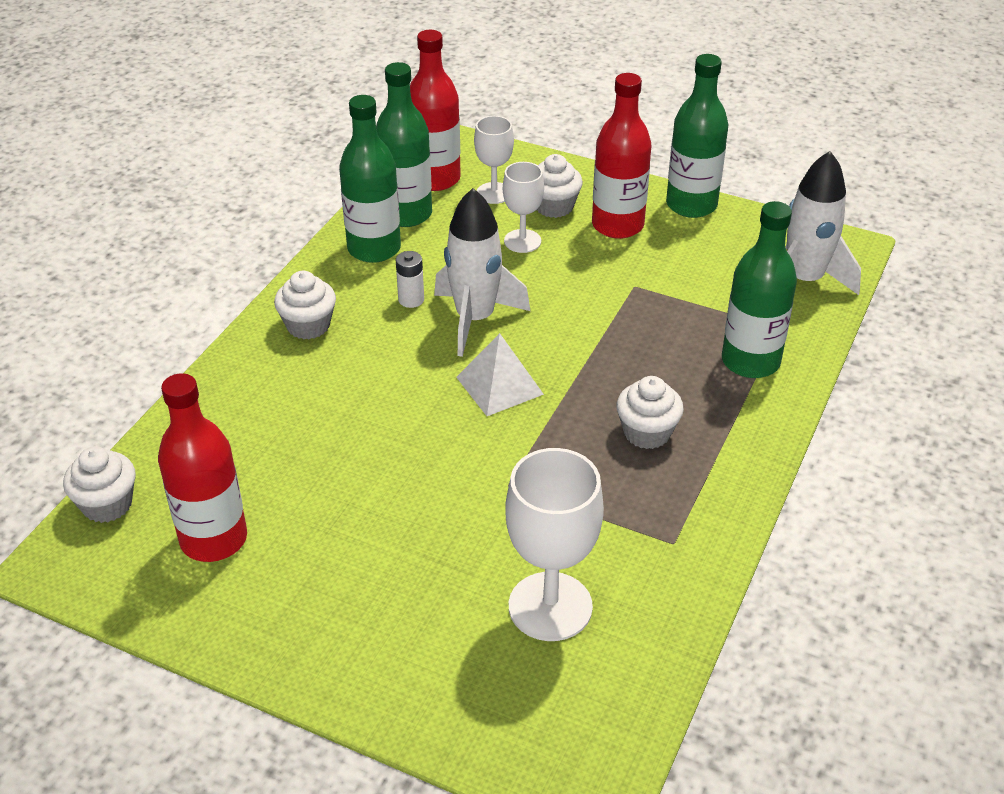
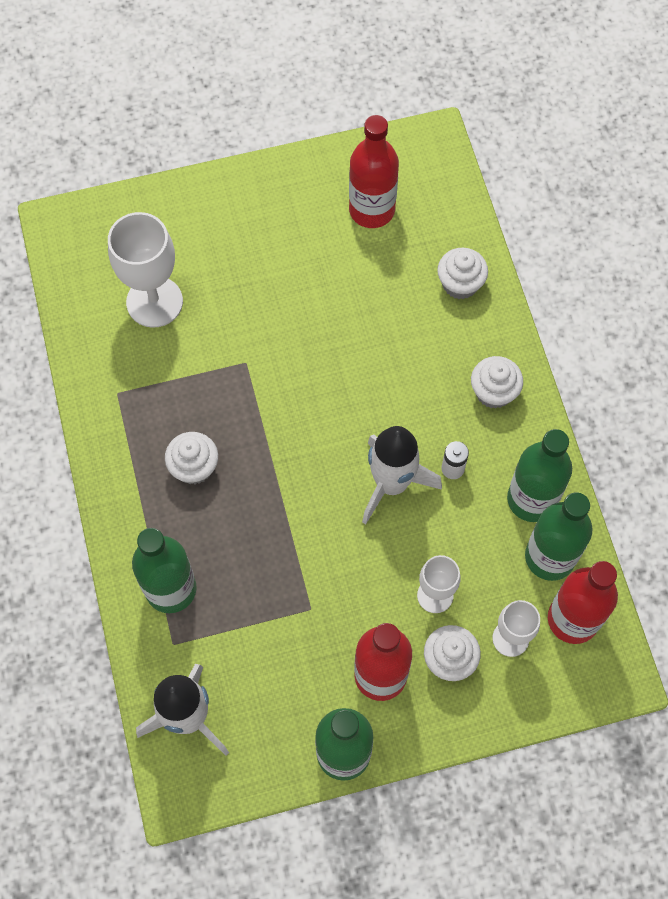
camera: 140 degrees right, 25 degrees up
(107, 504) = (452, 187): white cupcake -> white cupcake (460, 284)
(499, 385) = (320, 436): white pyramid -> none

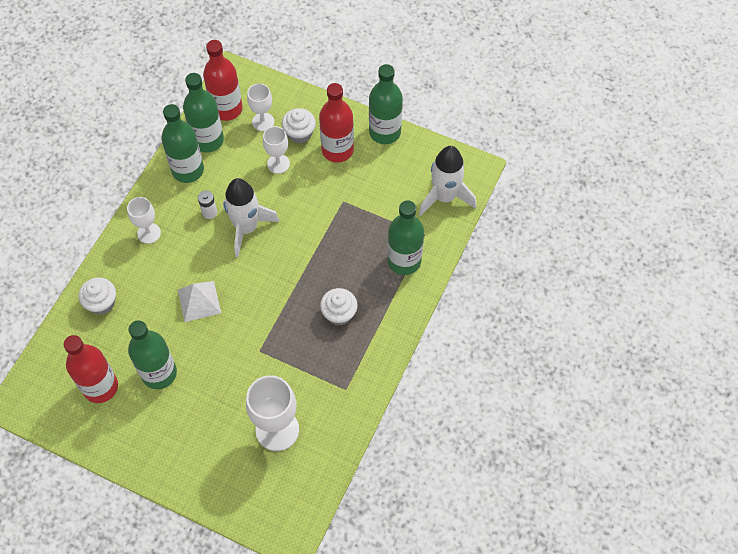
camera: 140 degrees left, 5 degrees down
(327, 264) = (159, 373): none -> green bottle
(361, 363) = (199, 301): none -> white pyramid
(493, 392) = (149, 233): white cupcake -> white goblet

